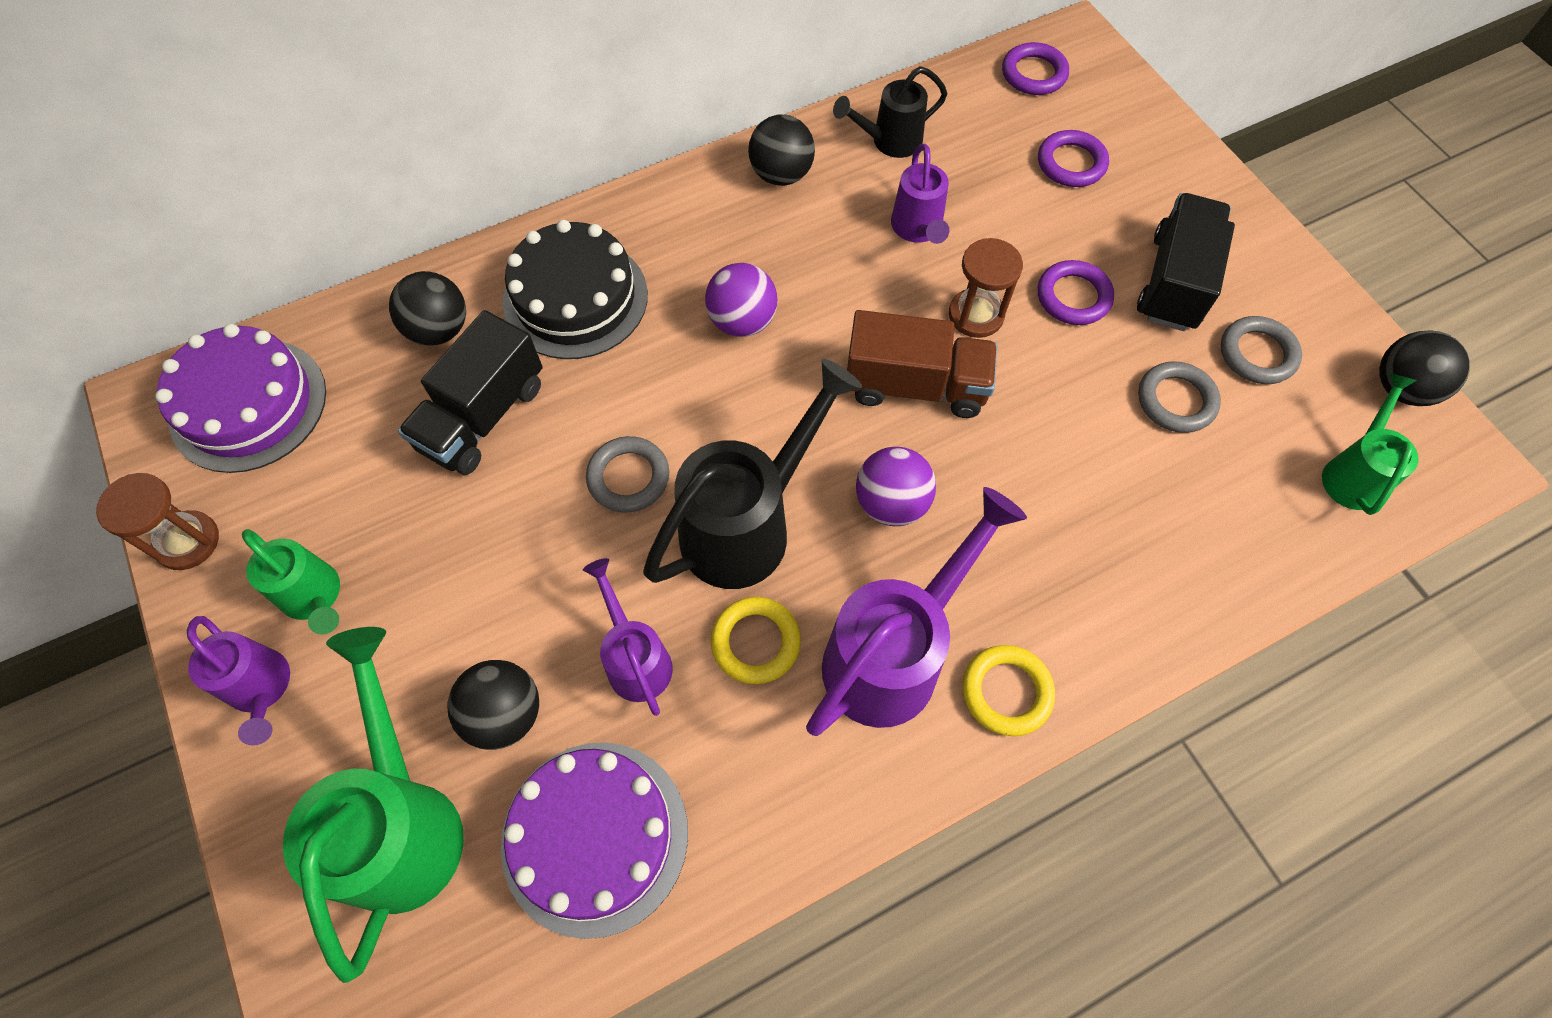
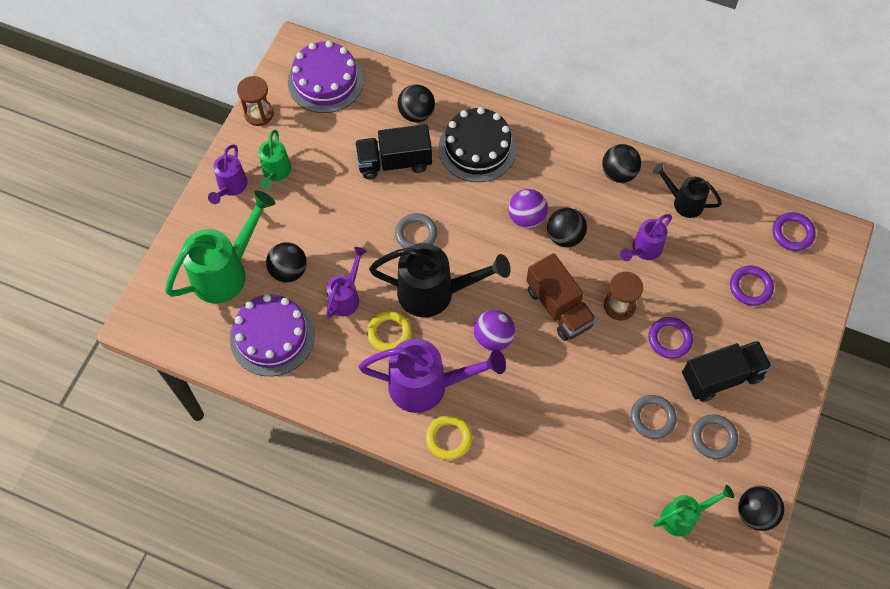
camera: 50 degrees right, 0 degrees up
(814, 299) = (565, 236): none -> black ball

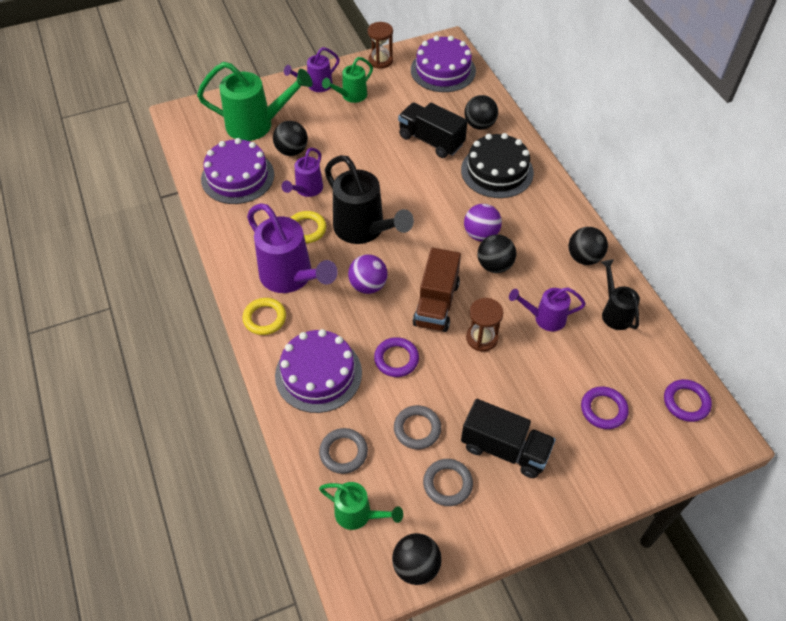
camera: 45 degrees right, 10 degrees down
(346, 297) = (306, 190): purple watering can -> purple watering can turned 135 degrees clockwise
(416, 234) = (394, 189): grey ring -> grey ring (343, 452)
(540, 443) = (318, 374): none -> purple cake
(669, 339) = (494, 390): purple ring -> purple ring (396, 359)

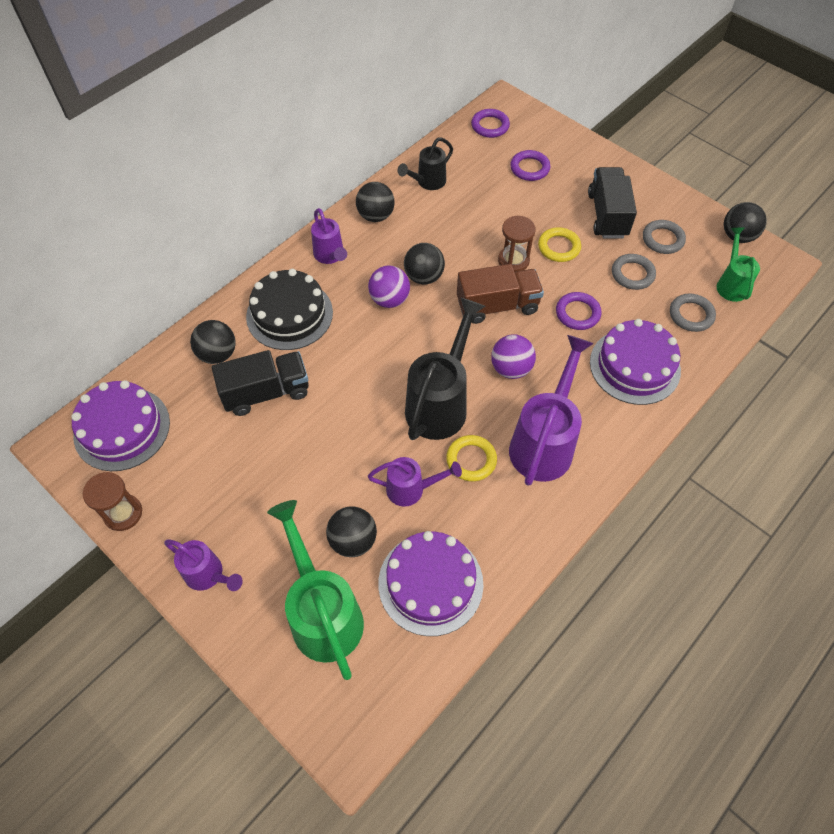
camera: 115 degrees left, 5 degrees up
(264, 318) = (608, 441): yellow ring -> yellow ring (559, 247)
(351, 96) = (215, 518): green watering can -> none
(431, 140) = (266, 392): black truck -> black truck turned 120 degrees counterclockwise
(545, 318) = (463, 225): purple watering can -> purple watering can (330, 256)

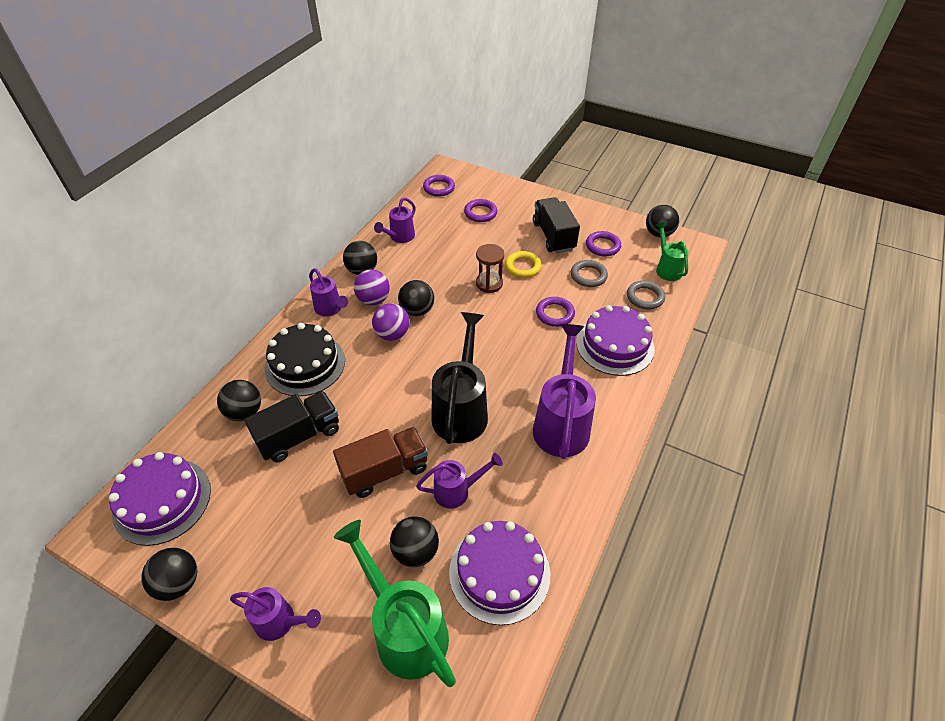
camera: 15 degrees left, 10 degrees down
(123, 513) = (178, 583): brown hourglass -> black ball
(428, 182) = (399, 237): black watering can -> purple watering can
(471, 460) = (503, 452): yellow ring -> none
(497, 306) = (486, 321): brown truck -> brown truck (385, 471)
(511, 368) = (513, 369): purple ball -> purple ball (373, 300)
(662, 239) = (603, 246): grey ring -> purple ring

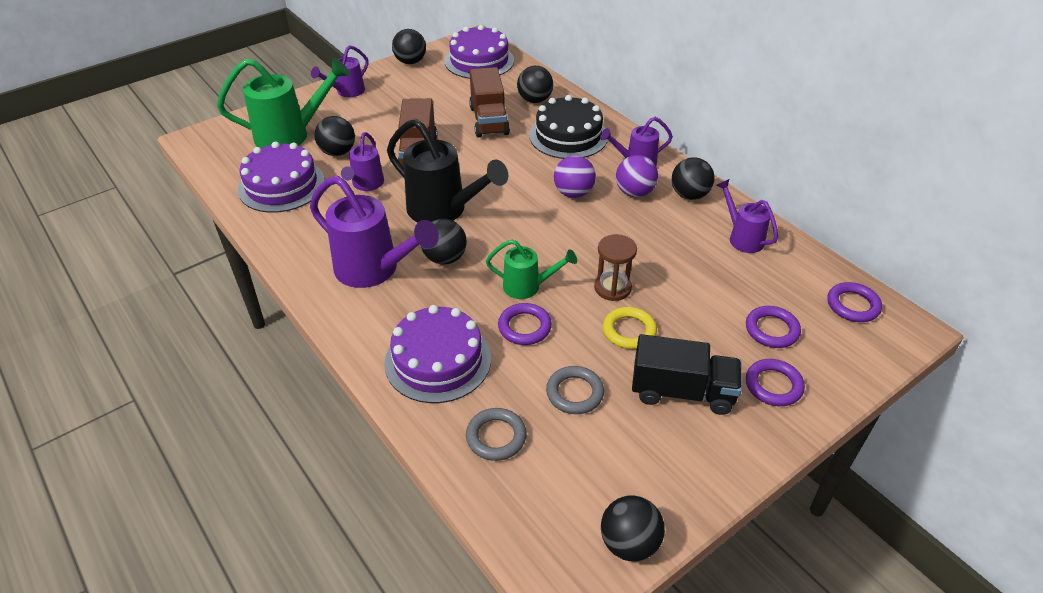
camera: 115 degrees right, 5 degrees down
(299, 436) = (489, 120): black truck -> brown truck
(417, 310) = (599, 218): black ball -> black ball (445, 258)
(603, 246) = (632, 443): purple ring -> purple ring (773, 385)
(667, 269) = (538, 502): green watering can -> green watering can (527, 287)

